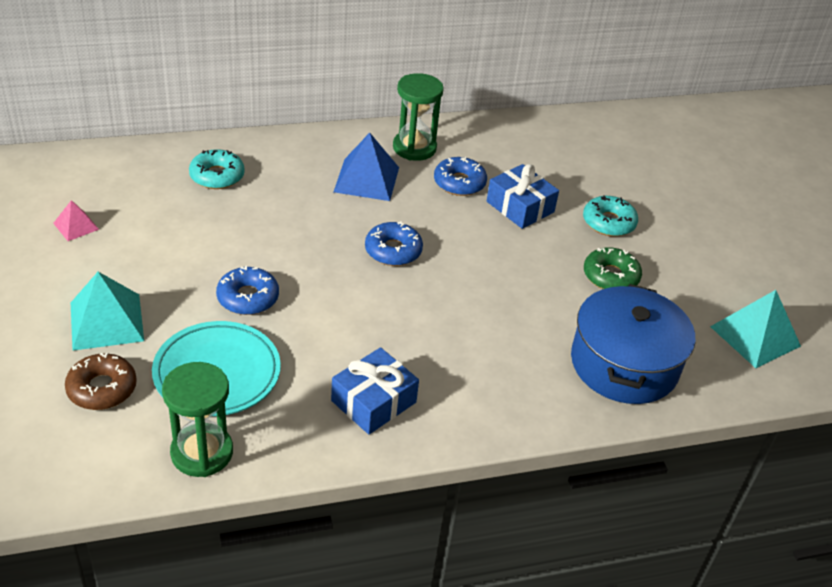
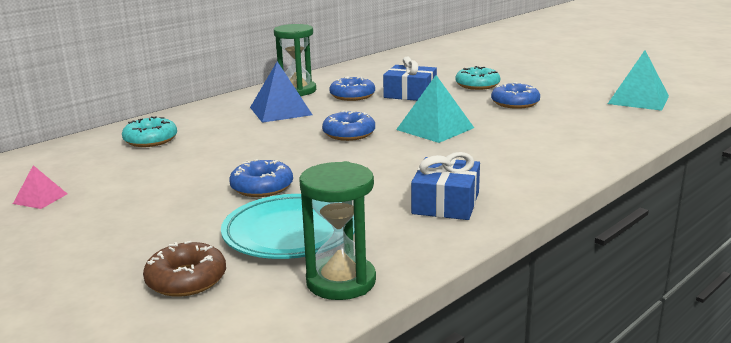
camera: 25 degrees left, 20 degrees down
(106, 321) = (140, 240): turquoise pyramid -> turquoise pyramid (435, 128)
(610, 276) = (515, 103): green donut -> blue donut
(624, 364) = (586, 132): blue pot -> none

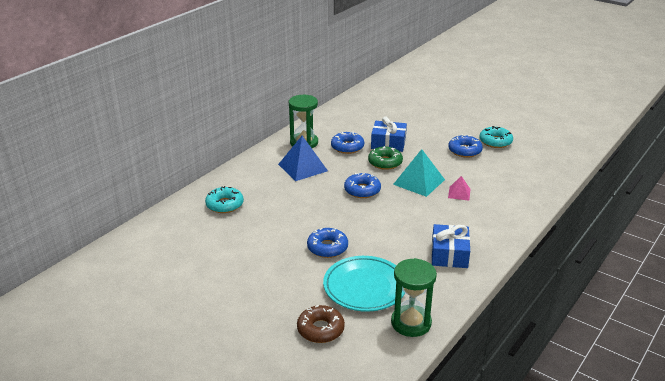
camera: 10 degrees left, 10 degrees up
(40, 198) = (183, 269): pink pyramid -> pink pyramid (459, 193)
(396, 110) = (385, 162): none -> green donut
(477, 85) = (433, 131): turquoise donut -> turquoise donut (495, 141)
(638, 99) = (546, 143): turquoise pyramid -> none

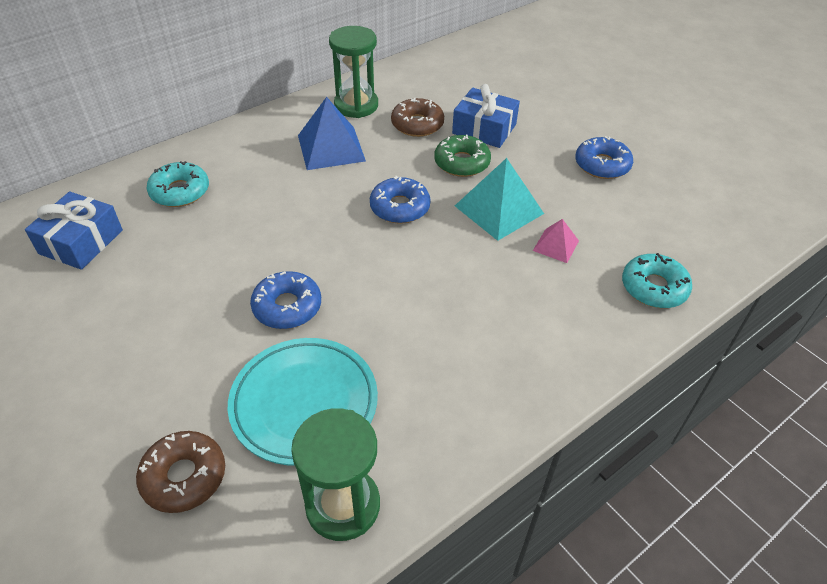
camera: 15 degrees right, 15 degrees up
(347, 147) = (417, 124): blue donut -> brown donut
(449, 254) = (482, 368): blue gift -> blue gift (81, 242)
(495, 141) = (661, 157): turquoise donut -> turquoise donut (653, 288)

